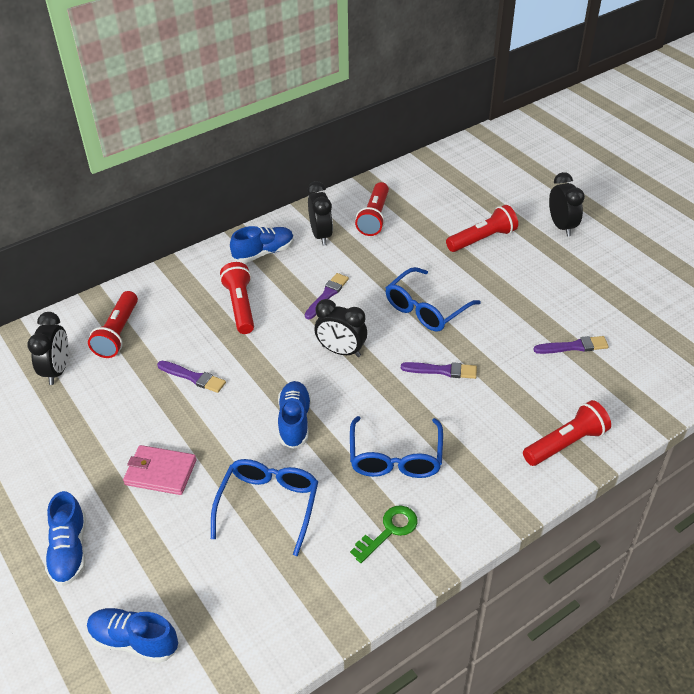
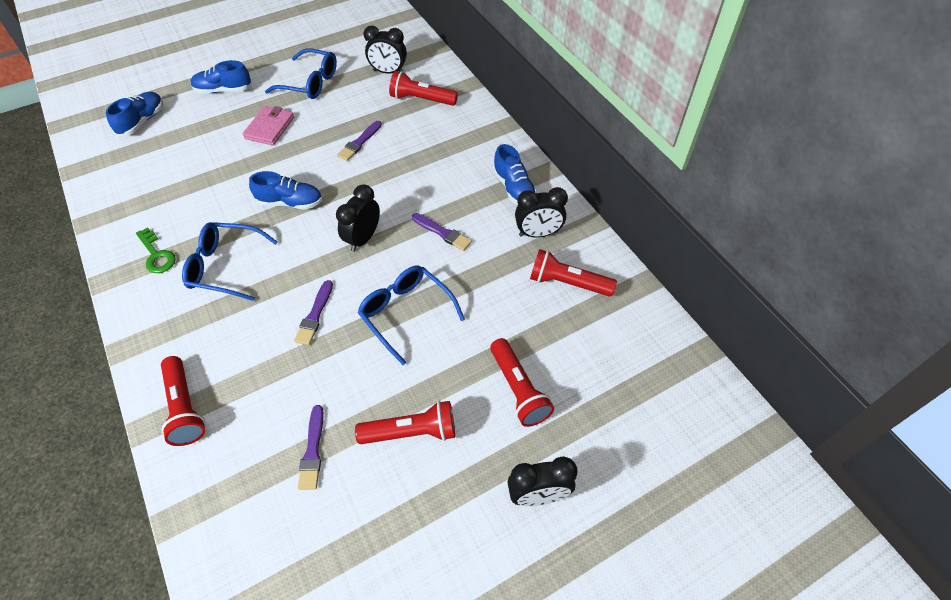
camera: 95 degrees right, 10 degrees up
(240, 306) = (439, 171): red flashlight -> red flashlight (412, 432)
(268, 506) = (213, 184): blue glasses -> blue glasses (309, 82)

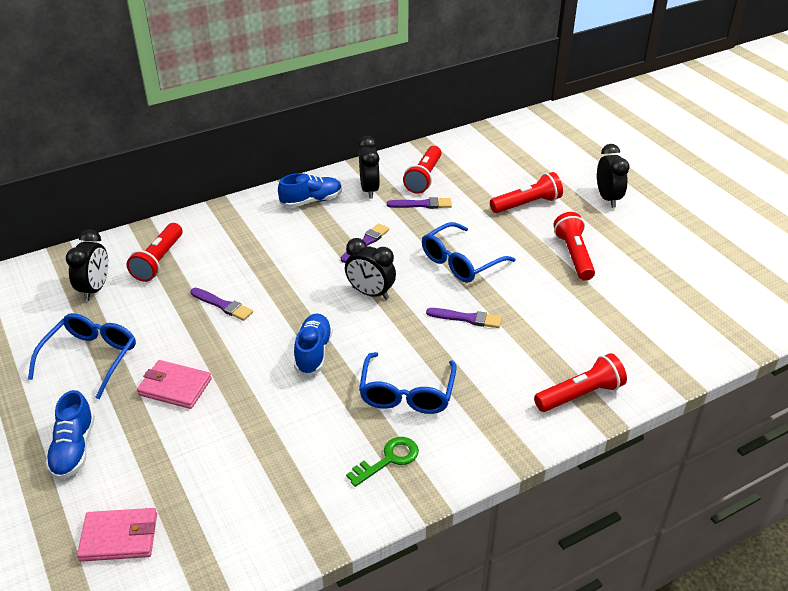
camera: 90 degrees left, 15 degrees down
(142, 121) = (119, 537): blue shoe -> pink wallet
(312, 450) = (602, 307): purple brush -> purple brush (422, 204)

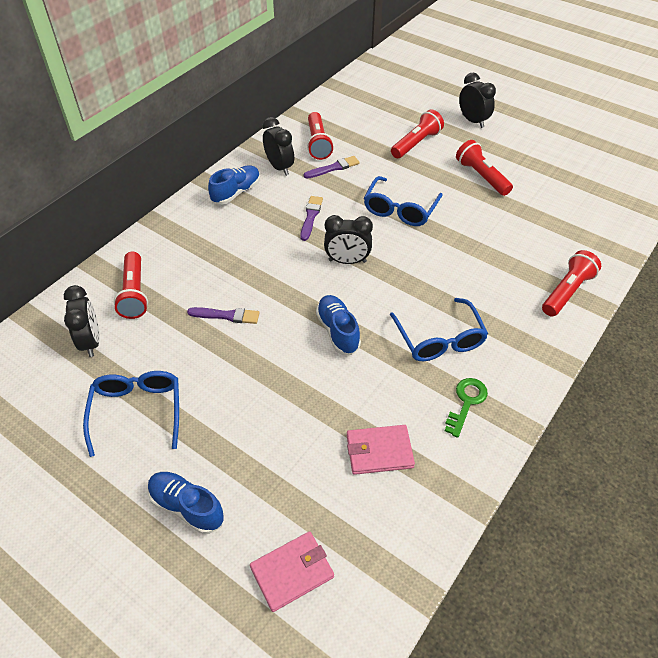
camera: 25 degrees left, 10 degrees up
(74, 449) = (187, 507): blue shoe -> blue shoe turned 150 degrees clockwise
(175, 387) = (239, 409): pink wallet -> pink wallet (379, 451)
(466, 318) = (439, 257): purple brush -> none

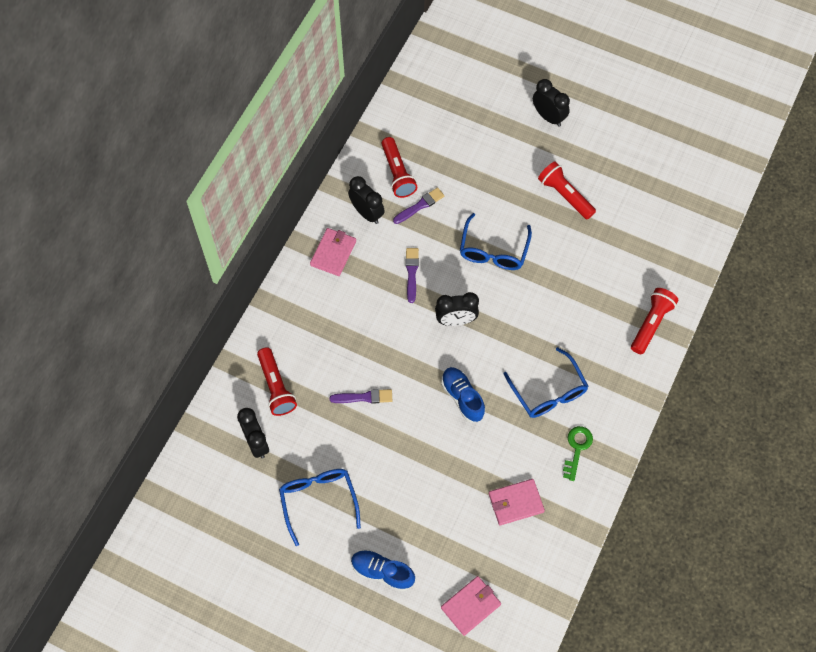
camera: 10 degrees left, 15 degrees up
(236, 192) = (333, 253): blue shoe -> pink wallet
(416, 143) = (496, 159): red flashlight -> none

